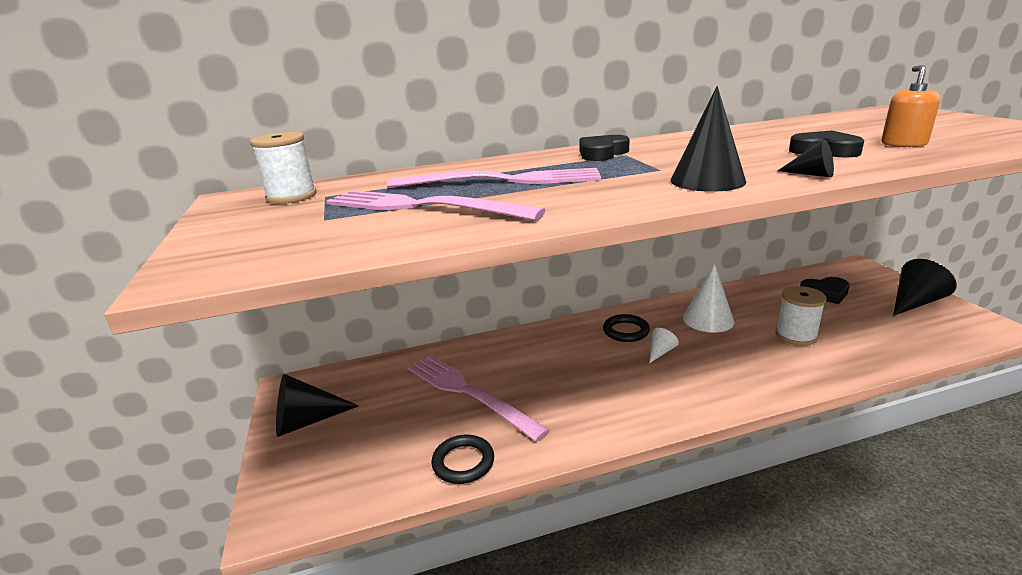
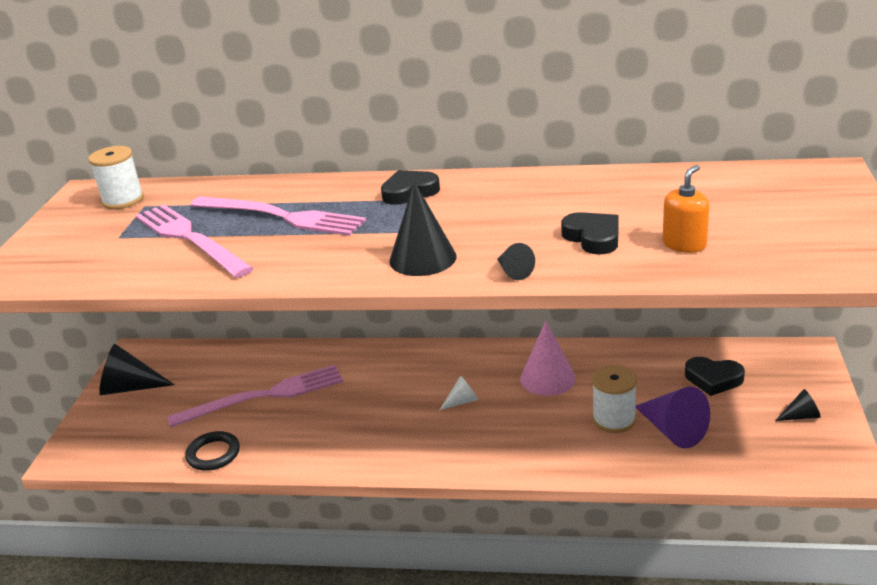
camera: 25 degrees right, 5 degrees up
(468, 393) = (264, 396): pink fork -> pink fork turned 90 degrees clockwise
(626, 331) = (453, 370): black ring -> none
(708, 319) = (547, 378): white cone -> pink cone
(847, 332) = (672, 430): none -> purple cone
(914, 302) = (801, 416): black cone -> black cone, size x0.52

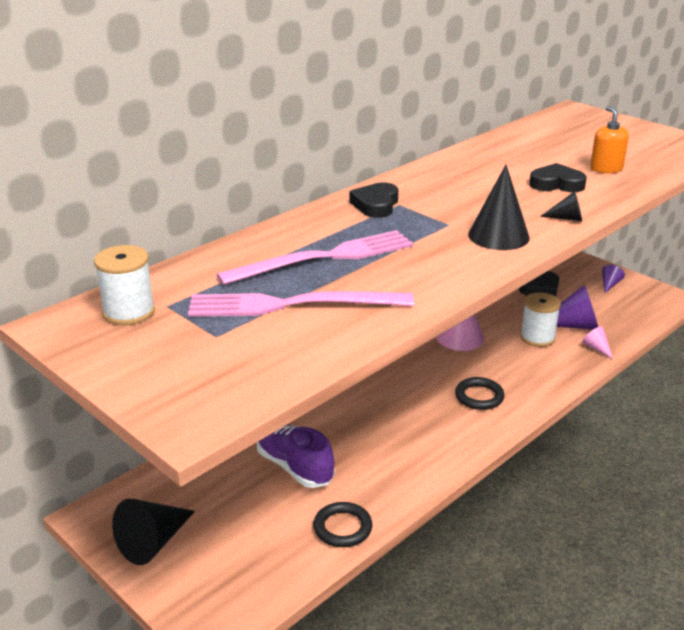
camera: 55 degrees left, 0 degrees up
(264, 396) = (294, 466): pink fork -> purple shoe
(462, 401) = (439, 380): white cone -> none
(464, 433) = (479, 396): none -> black ring
(648, 463) = (596, 348): none -> pink cone
(801, 416) = (609, 284): black cone -> purple cone

